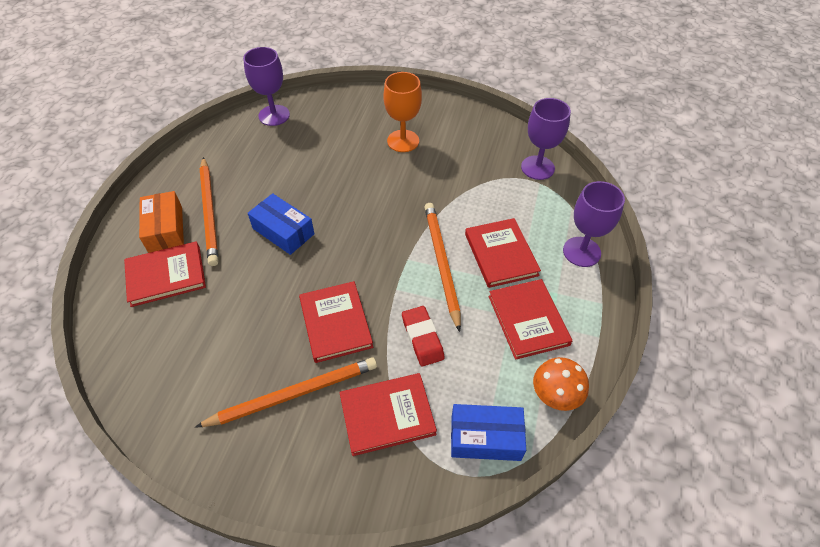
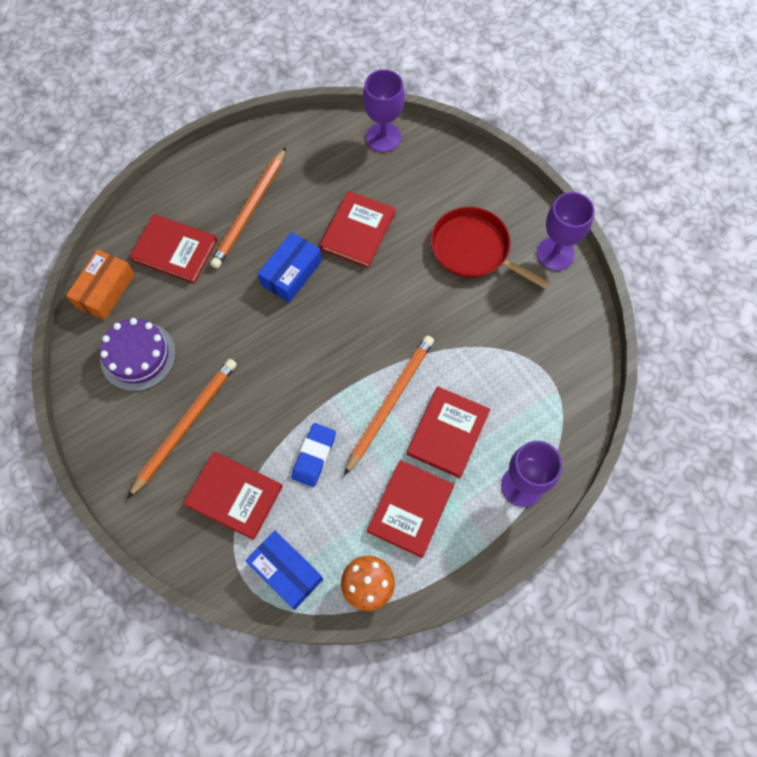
camera: 40 degrees right, 15 degrees up
(165, 229) = (205, 203): orange box -> orange box (105, 290)
(200, 372) = (138, 356): none -> purple cake
(283, 231) = (291, 273): blue box -> blue box turned 45 degrees clockwise
(293, 394) = (185, 425): orange pencil -> orange pencil turned 75 degrees counterclockwise
(336, 323) = (261, 391): red book -> red book (358, 231)
(403, 141) = (474, 249): orange goblet -> red pan
(422, 338) = (314, 456): red eraser -> blue eraser
(537, 168) = (572, 371): purple goblet -> purple goblet (555, 254)

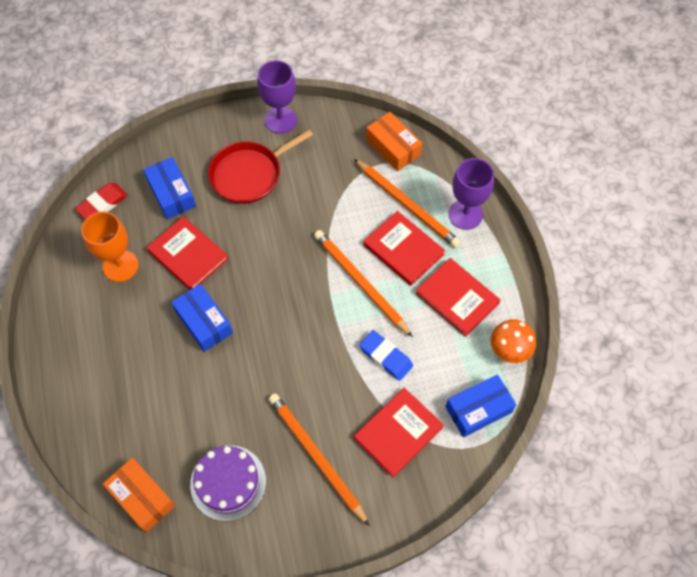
camera: 70 degrees left, 5 degrees down
(175, 250) = (130, 418): red book -> none
(250, 210) = (120, 338): orange pencil -> orange pencil (407, 205)
(323, 179) = (120, 266): none -> orange goblet
(383, 137) = (102, 204): purple goblet -> red eraser
(420, 190) = (171, 194): none -> blue box
(575, 379) = (393, 147): none -> orange box

